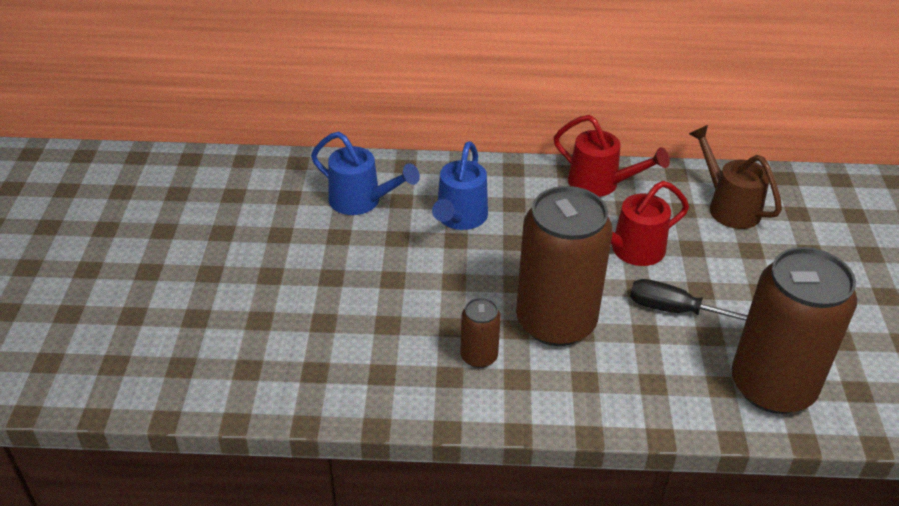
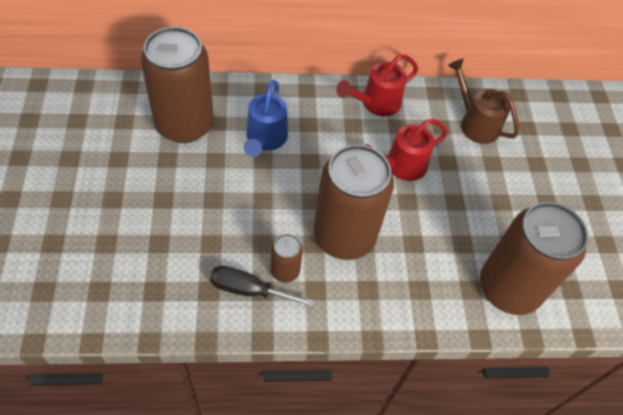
camera: 10 degrees left, 15 degrees up
(361, 201) = (184, 124): blue watering can -> brown can
(600, 184) = (376, 103): red watering can -> red watering can turned 120 degrees clockwise
(674, 310) = (435, 221): black screwdriver -> black screwdriver (249, 290)

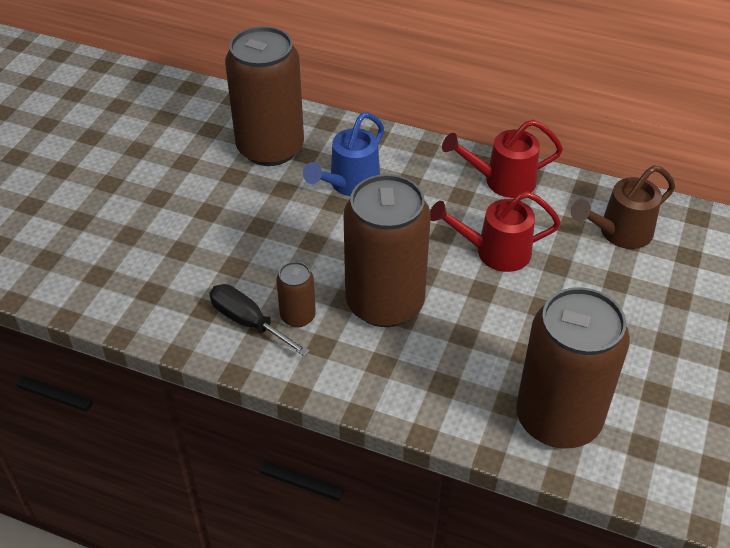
camera: 30 degrees right, 10 degrees down
(475, 123) = (619, 233): brown watering can -> brown watering can turned 105 degrees counterclockwise

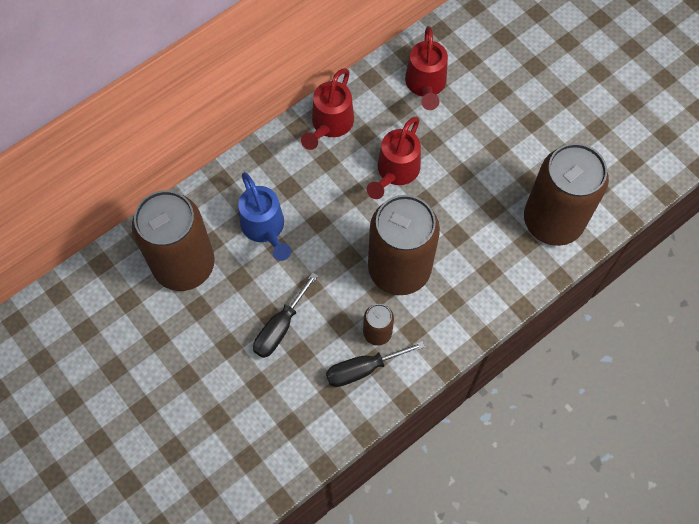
camera: 60 degrees left, 20 degrees up
(252, 239) = (280, 327): none -> black screwdriver
(619, 233) = (425, 85): brown watering can -> red watering can

